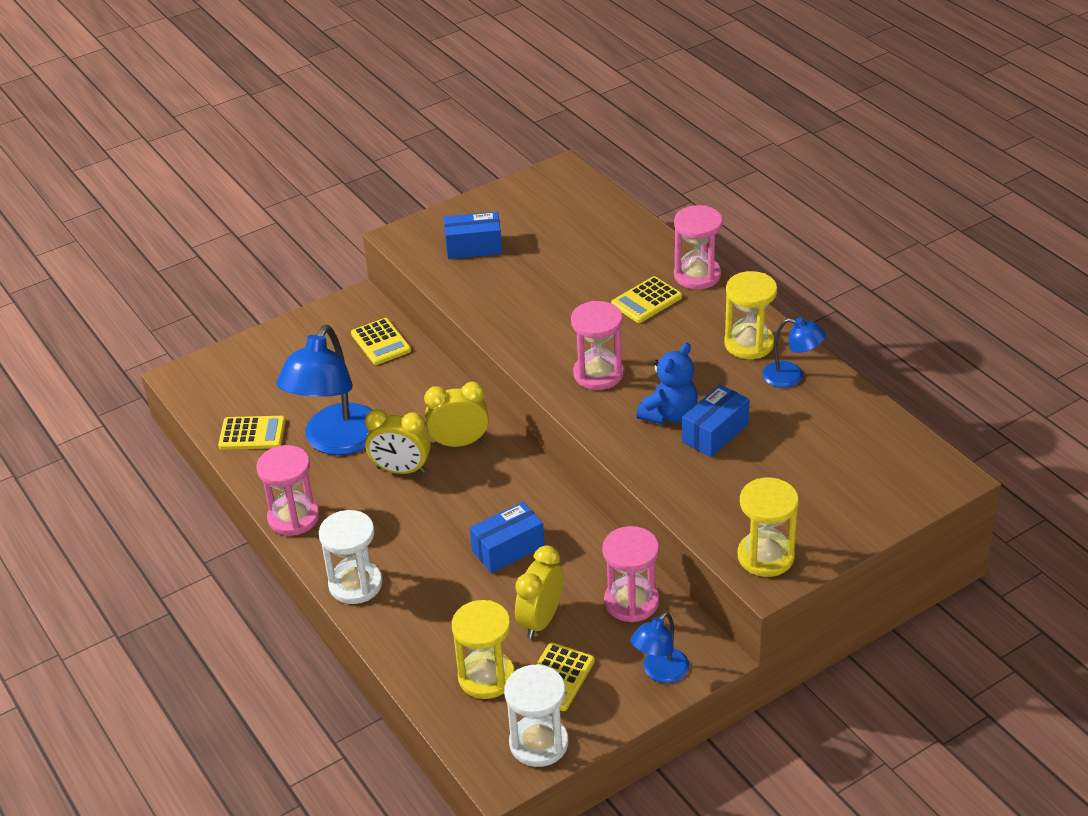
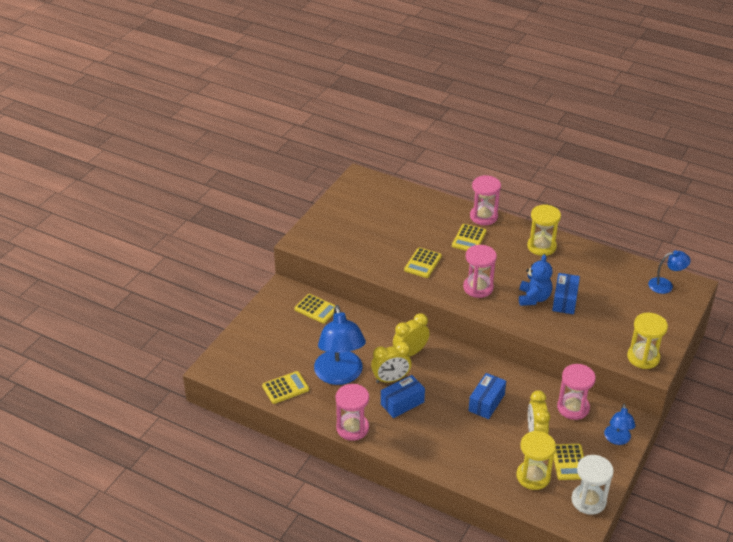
camera: 30 degrees left, 0 degrees up
(355, 584) = (420, 453): white hourglass -> none
(473, 247) = (347, 236): blue box -> blue box (402, 403)
(547, 315) = (422, 263): none -> yellow calculator
(791, 377) = (577, 258): blue lamp -> blue lamp (665, 285)

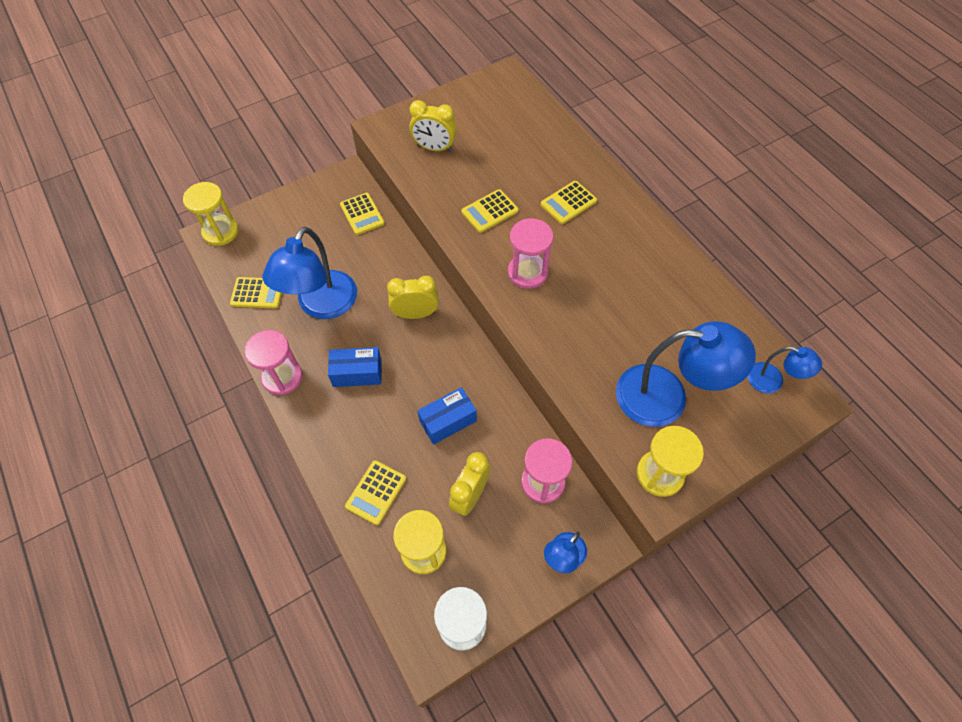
camera: 30 degrees right, 20 degrees up
(391, 379) = (369, 337): yellow clock -> yellow clock (434, 148)
(483, 216) = (609, 181): pink hourglass -> none
(534, 298) = (583, 318): blue teddy bear -> none
(541, 246) = (648, 251): yellow hourglass -> yellow hourglass (220, 232)
(564, 300) = (620, 340): blue box -> none
(569, 462) = (480, 556): yellow calculator -> yellow calculator (376, 492)
(615, 318) = (666, 397): none -> blue lamp

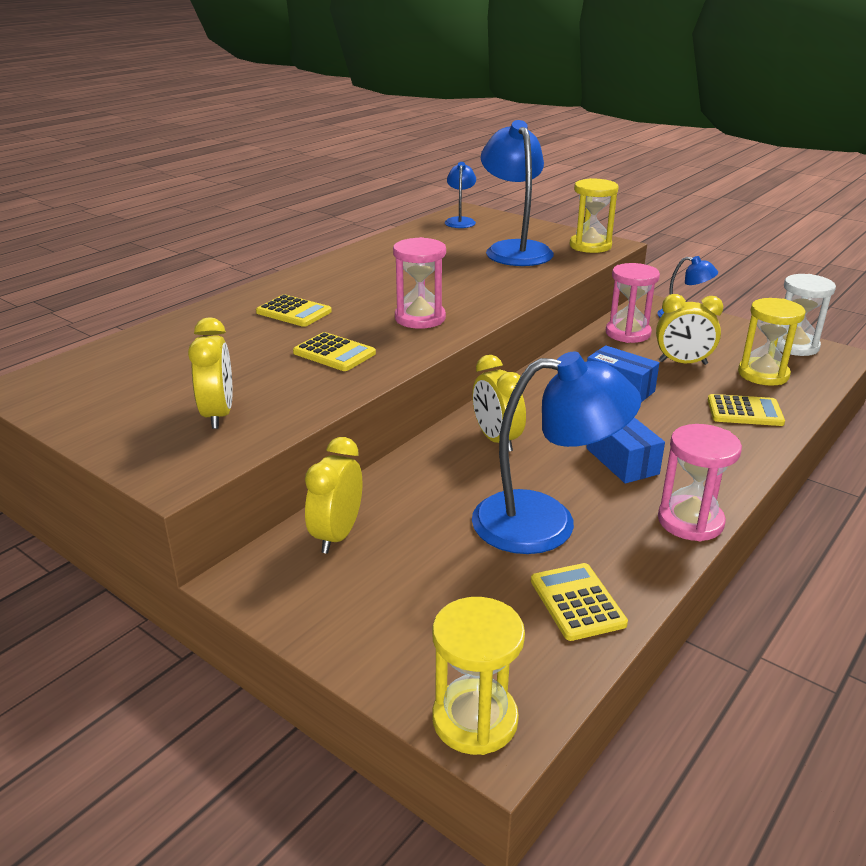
camera: 110 degrees left, 30 degrees down
(362, 214) = (337, 535): yellow calculator -> yellow clock

